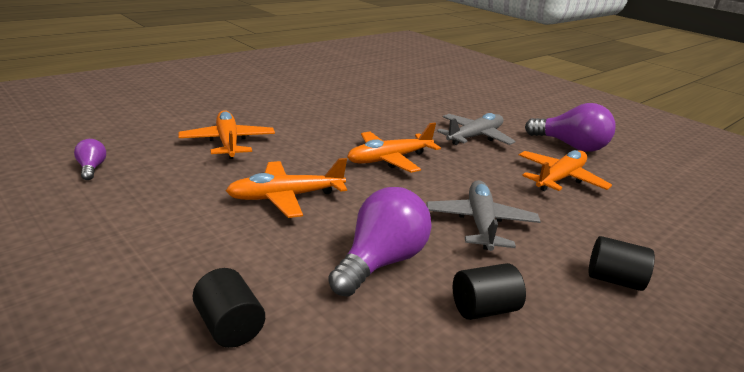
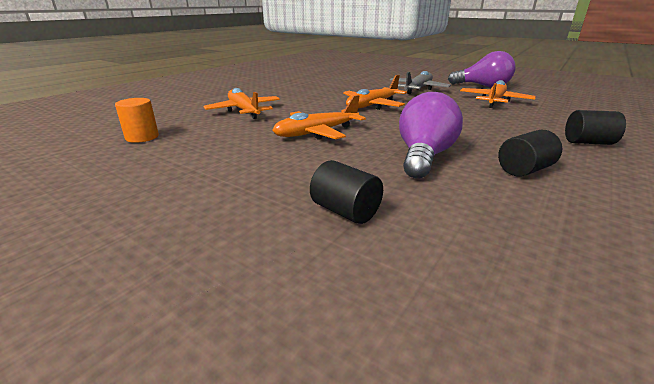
camera: 10 degrees left, 0 degrees up
(92, 168) = (142, 137): purple light bulb -> orange cylinder
(480, 223) = (470, 128): grey plane -> none

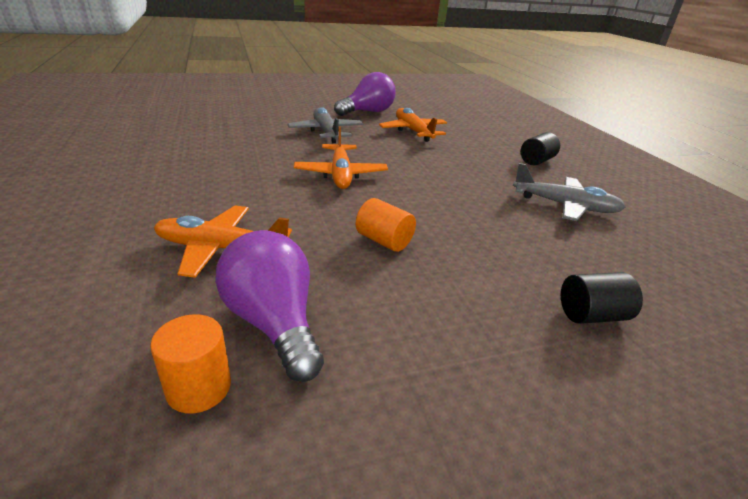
camera: 55 degrees left, 5 degrees up
(317, 133) = (384, 241): orange plane -> orange cylinder
(424, 157) = (507, 224): purple light bulb -> purple light bulb (274, 322)
(524, 170) = (565, 206): black cylinder -> grey plane

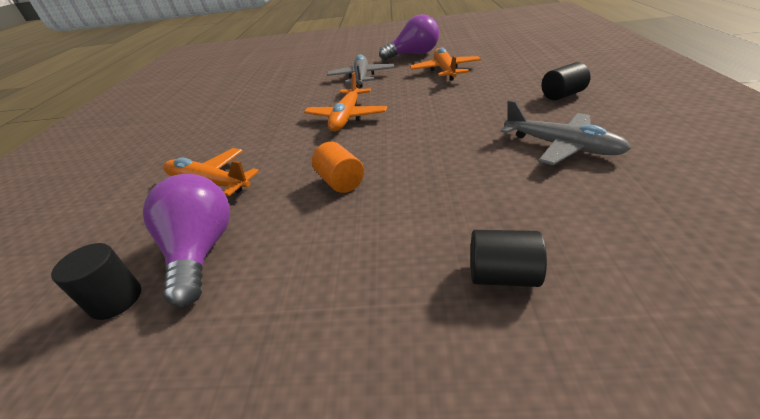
camera: 25 degrees right, 5 degrees up
(199, 388) = (116, 299): orange cylinder -> black cylinder

